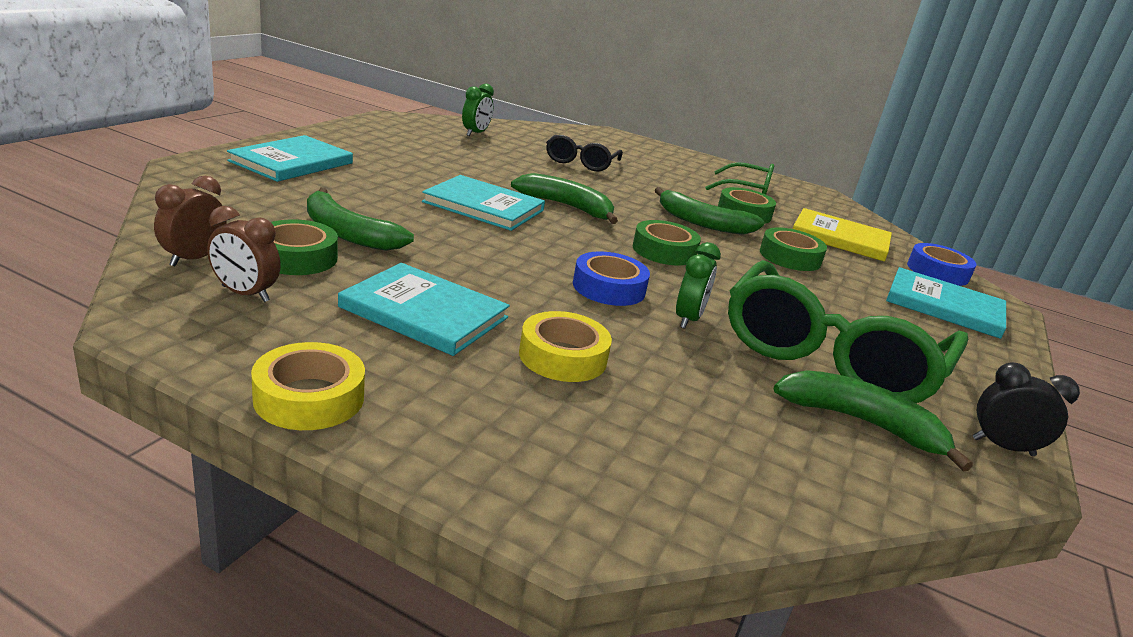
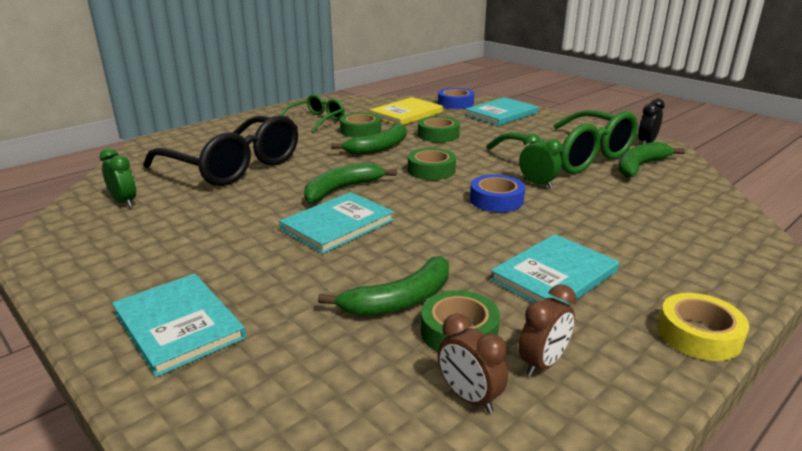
camera: 65 degrees left, 0 degrees up
(563, 357) = (602, 232): yellow tape -> none
(581, 162) = (234, 166): black glasses -> black glasses, size x1.91

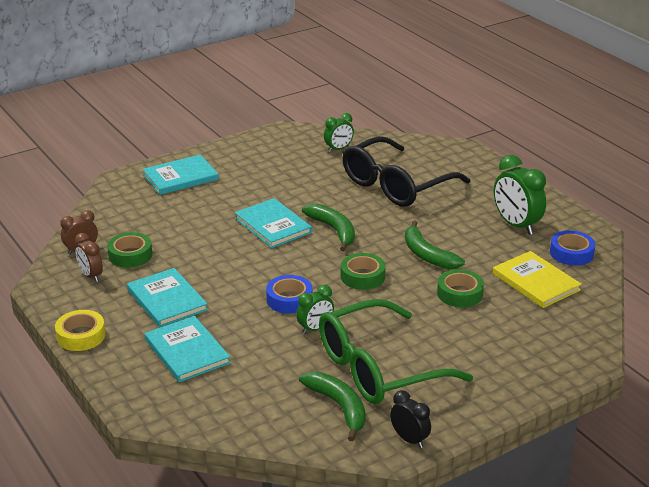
camera: 100 degrees right, 5 degrees up
(316, 120) = (516, 225): green glasses -> green clock
(360, 131) = (479, 248): green tape -> none
(400, 300) = (169, 240): green banana -> none
(455, 103) = (580, 324): blue tape -> blue tape (571, 253)
(501, 114) = (532, 351): turquoise book -> turquoise book (187, 351)

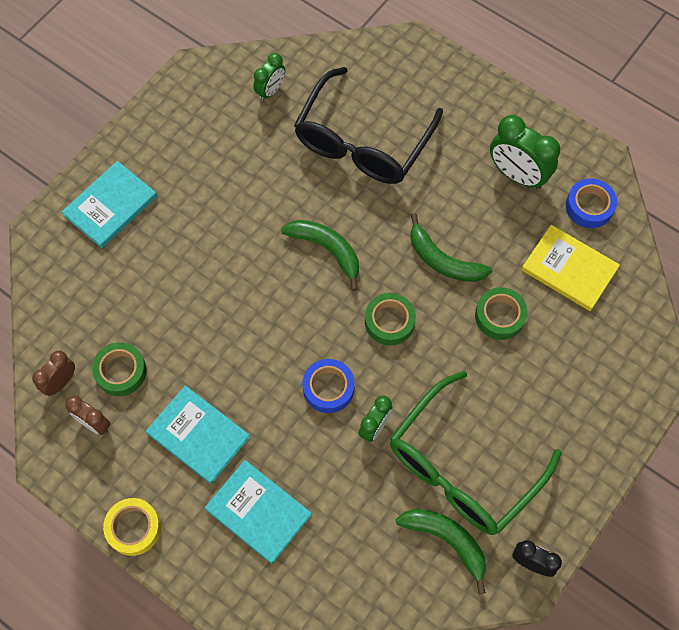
camera: 20 degrees left, 35 degrees up
(273, 225) = (256, 263): turquoise book -> none

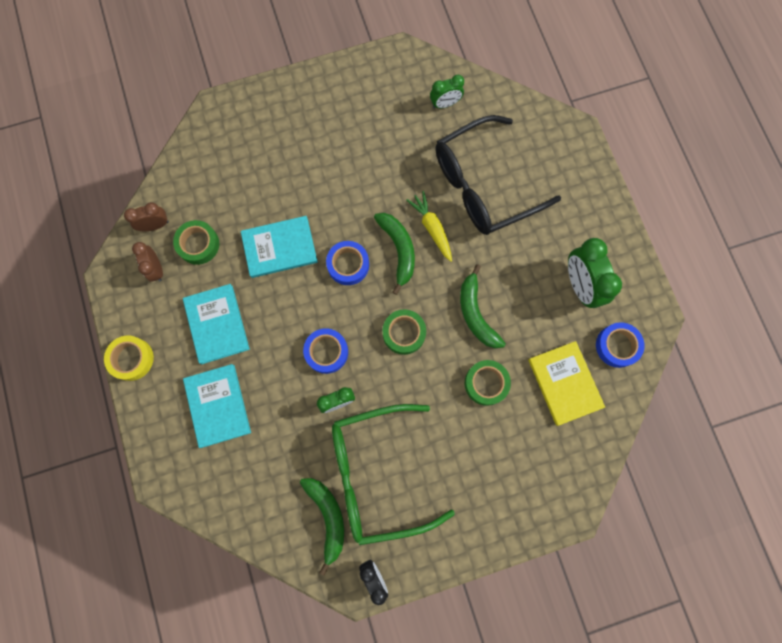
camera: 35 degrees right, 10 degrees up
(110, 206) = (274, 120): turquoise book -> turquoise book (279, 247)
(288, 294) = (348, 265): none -> blue tape
(343, 210) = (432, 228): none -> yellow carrot

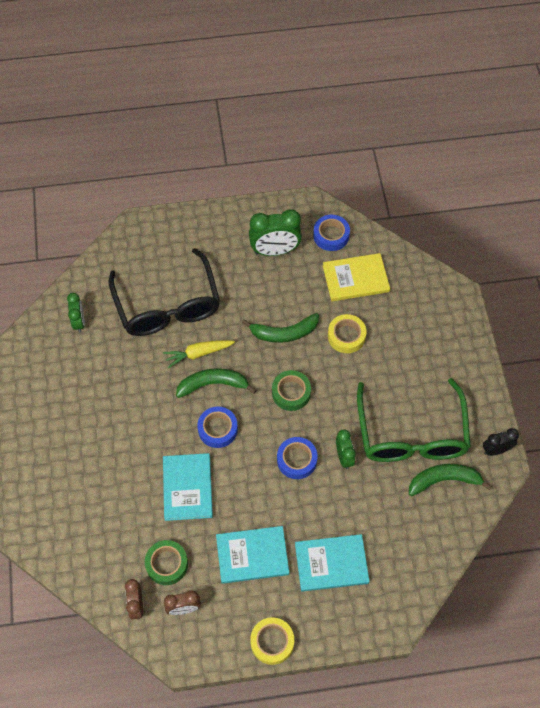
camera: 80 degrees left, 15 degrees down
(486, 383) = (346, 336): green tape -> yellow tape

